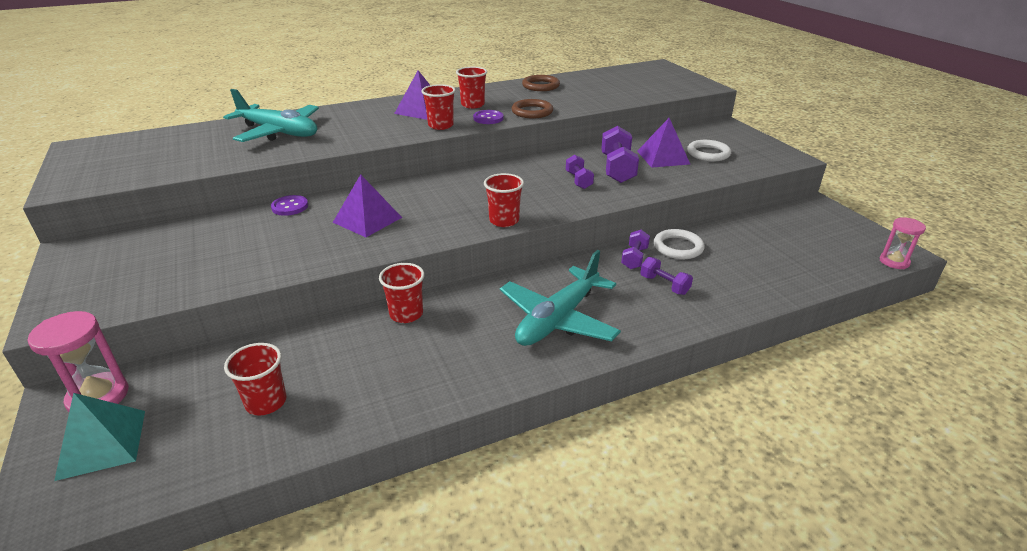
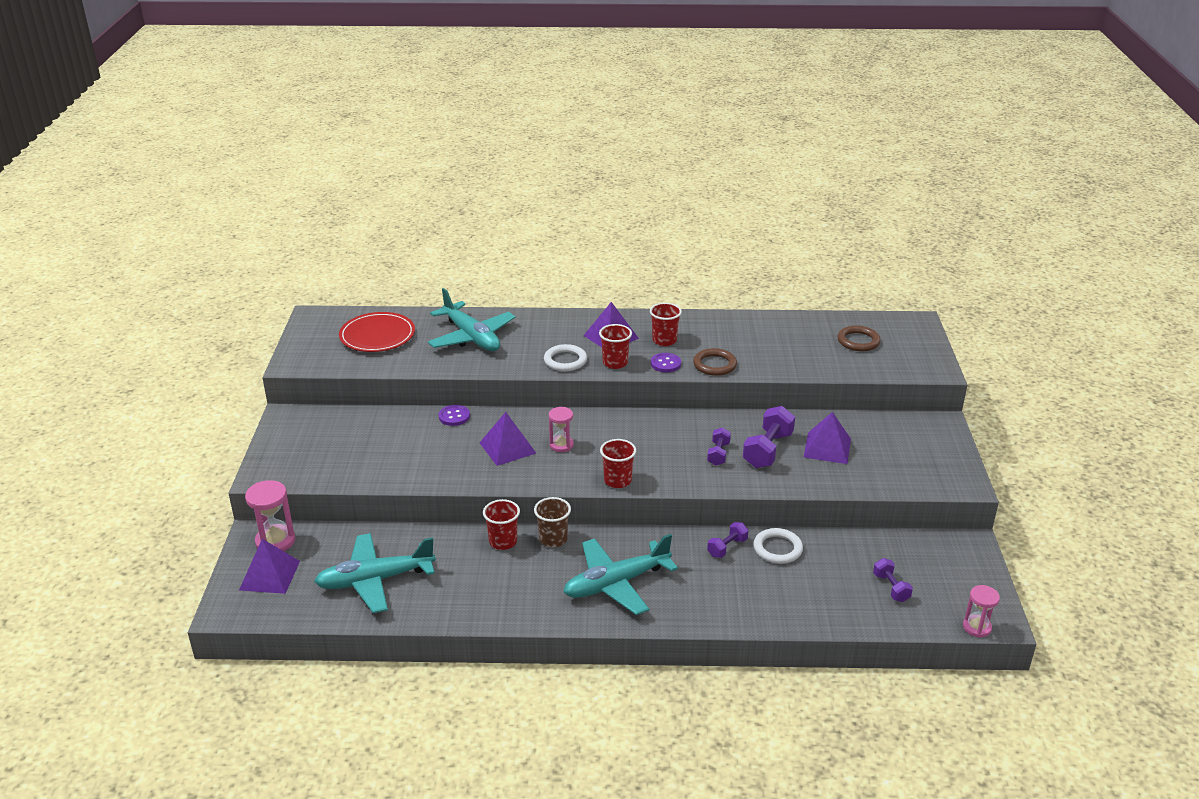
camera: 25 degrees right, 0 degrees up
(102, 443) = (270, 575): turquoise pyramid -> purple pyramid
(167, 148) = (377, 336): none -> red plate
(266, 402) = (375, 580): red cup -> turquoise plane
(423, 205) = (561, 445): none -> pink hourglass
(460, 297) = (553, 539): none -> brown cup
(540, 86) = (754, 327): brown ring -> brown ring (858, 341)
(664, 285) = (730, 581): purple dumbbell -> purple dumbbell (891, 588)
(708, 153) = (880, 455): white ring -> white ring (565, 360)

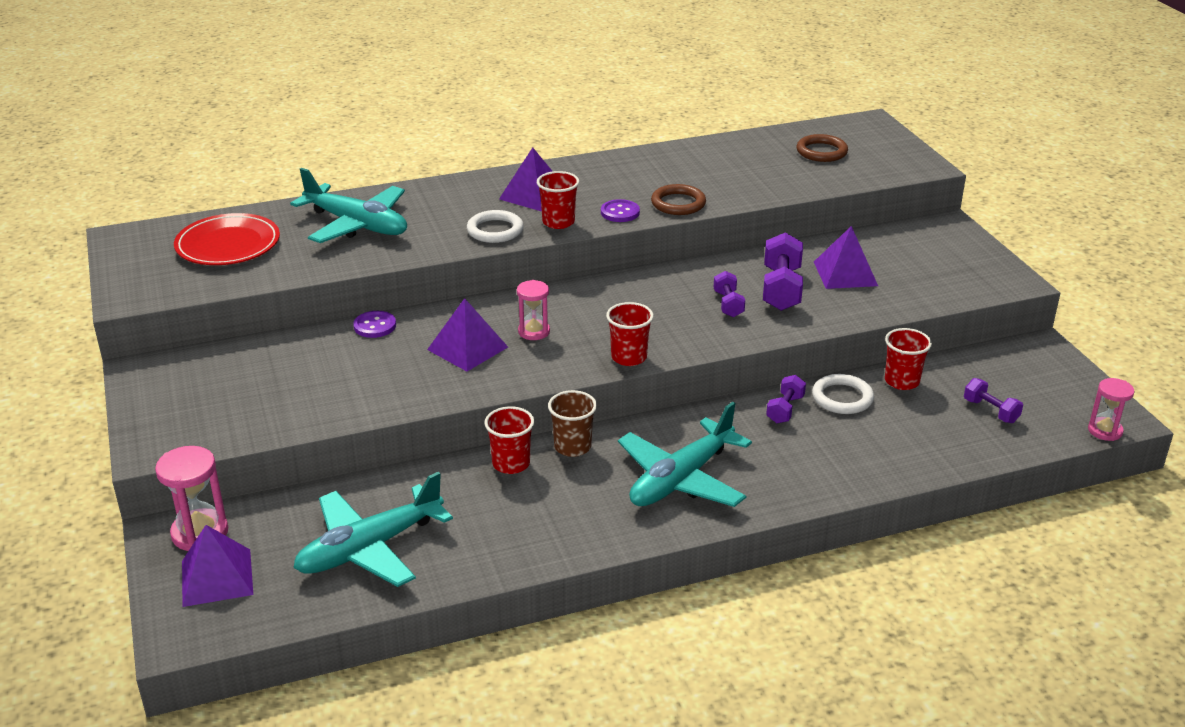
camera: 20 degrees left, 0 degrees up
(664, 340) = (601, 188): red cup -> red cup (902, 381)

